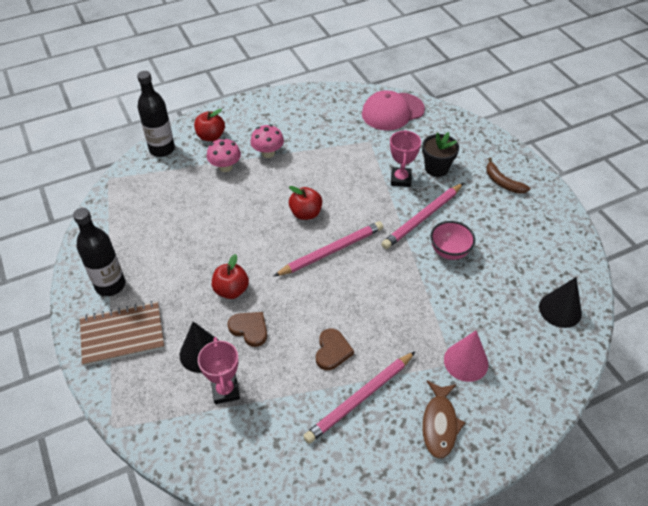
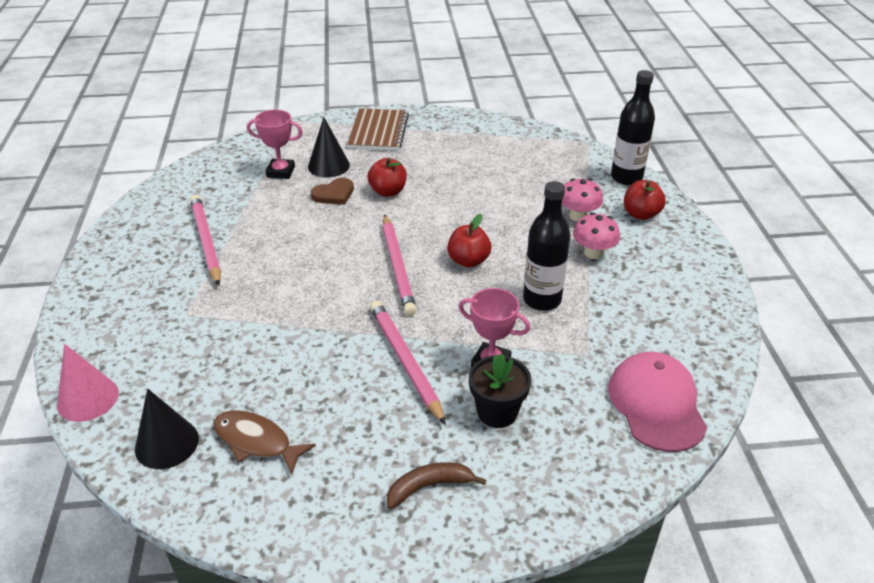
camera: 110 degrees right, 10 degrees down
(110, 285) = (438, 131): black bottle -> black bottle (542, 300)
(332, 351) = (270, 237): brown heart -> none
(440, 424) = (134, 283): brown fish -> brown fish (256, 441)
(449, 252) = (332, 367): pink bowl -> none
(466, 361) = (178, 325): pink cone -> pink cone (88, 398)

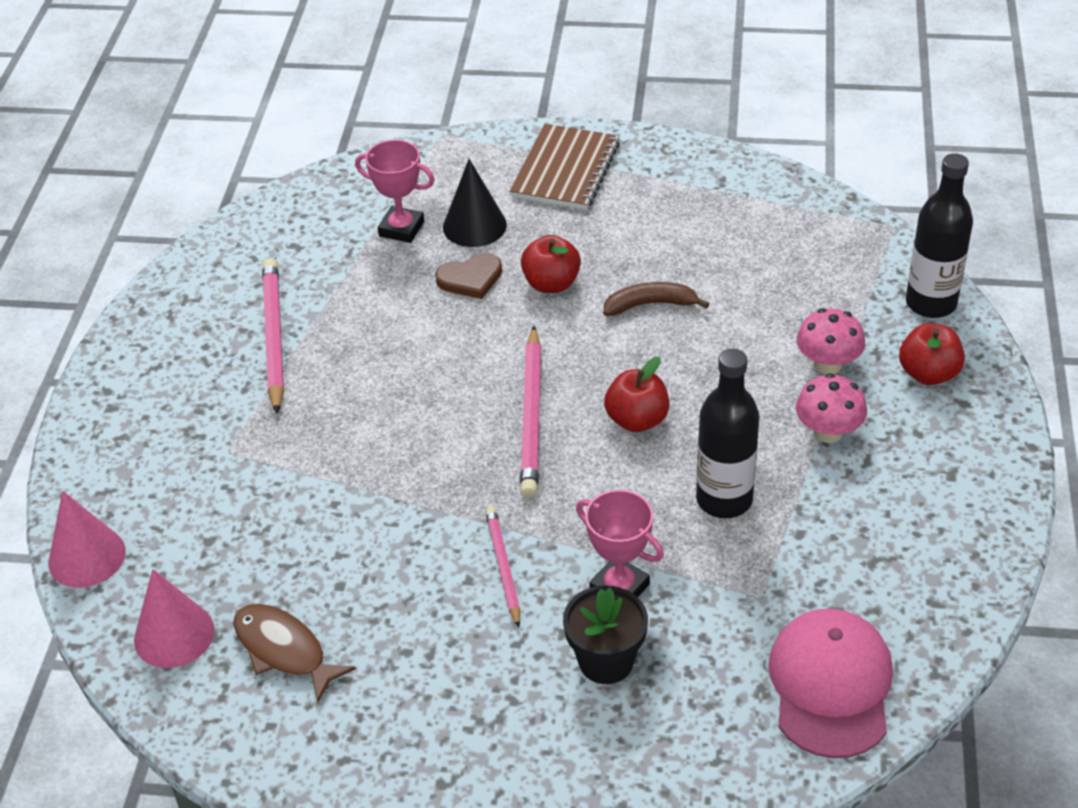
camera: 15 degrees right, 5 degrees up
(167, 443) = (174, 634): black cone -> pink cone
(405, 361) = (503, 567): pink pencil -> pink pencil, size x0.61
(429, 486) = (487, 748): brown banana -> brown banana (650, 304)

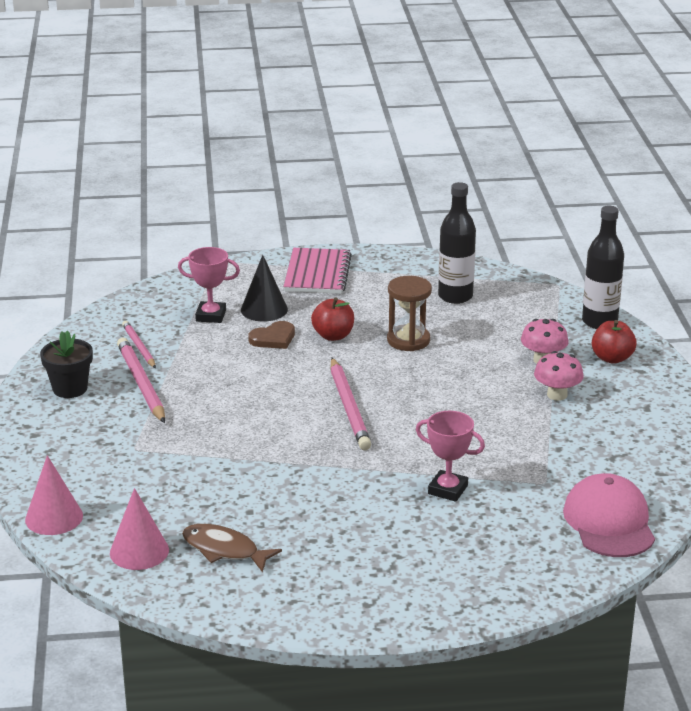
camera: 15 degrees left, 15 degrees down
(503, 567) = (362, 488): pink pencil -> pink pencil (139, 347)
(565, 170) = (317, 273): brown notebook -> pink notebook
(606, 661) = (454, 528): black flower pot -> black flower pot (70, 389)
(637, 420) = (424, 402): red apple -> none
(650, 304) = (408, 340): brown banana -> brown hourglass
(724, 499) = (500, 437): black bottle -> black bottle (455, 296)

